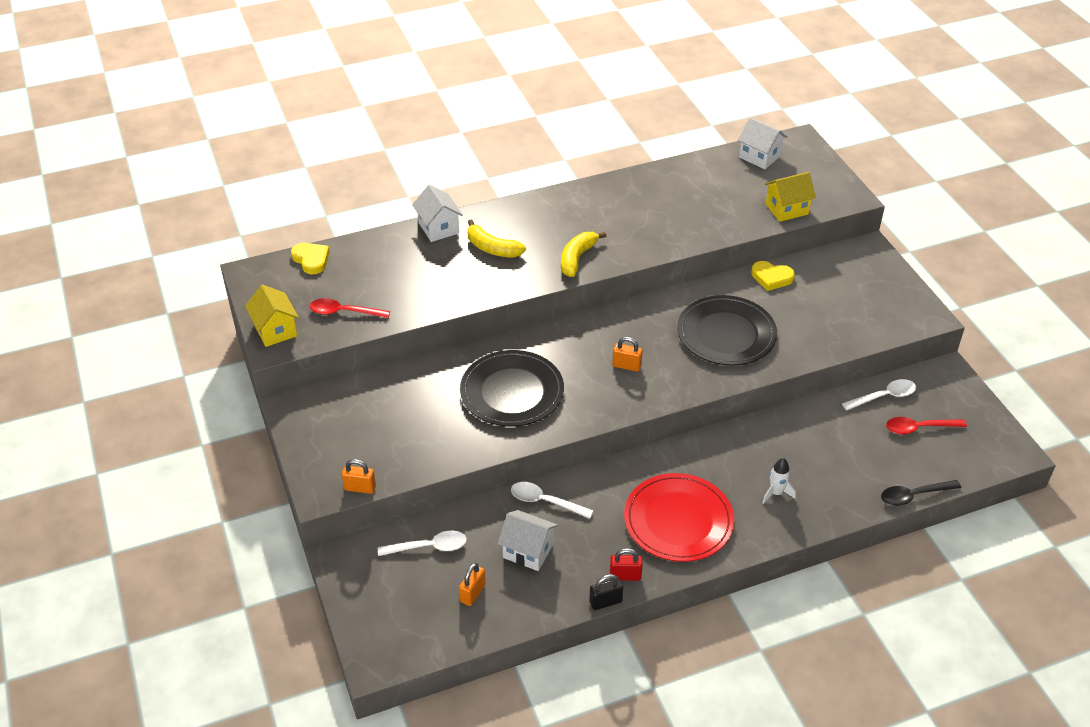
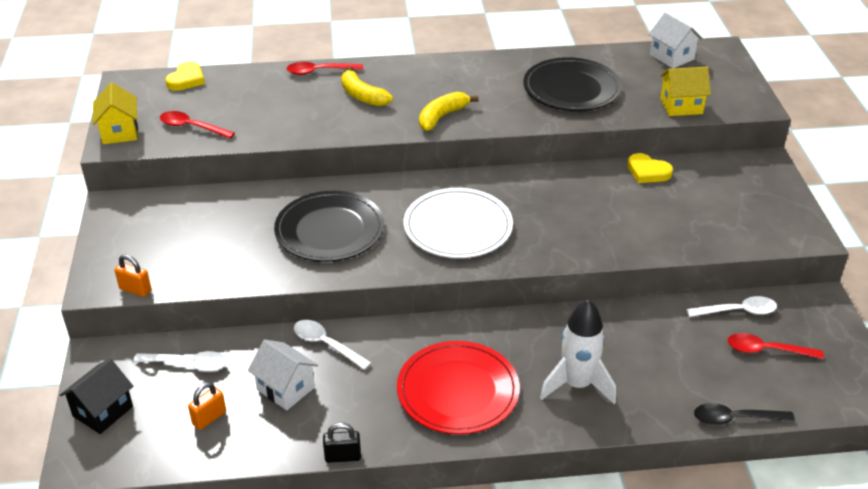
camera: 15 degrees right, 5 degrees down
(311, 260) = (186, 79): yellow heart -> yellow heart turned 45 degrees clockwise
(373, 608) = (103, 411): none -> black house
(438, 228) = (319, 71): white house -> red spoon
(625, 575) = (376, 434): red padlock -> none
(626, 366) = (458, 227): orange padlock -> white plate
(726, 334) = (576, 215): black plate -> black plate (571, 88)
(776, 493) = (577, 385): white rocket -> white rocket, size x1.91

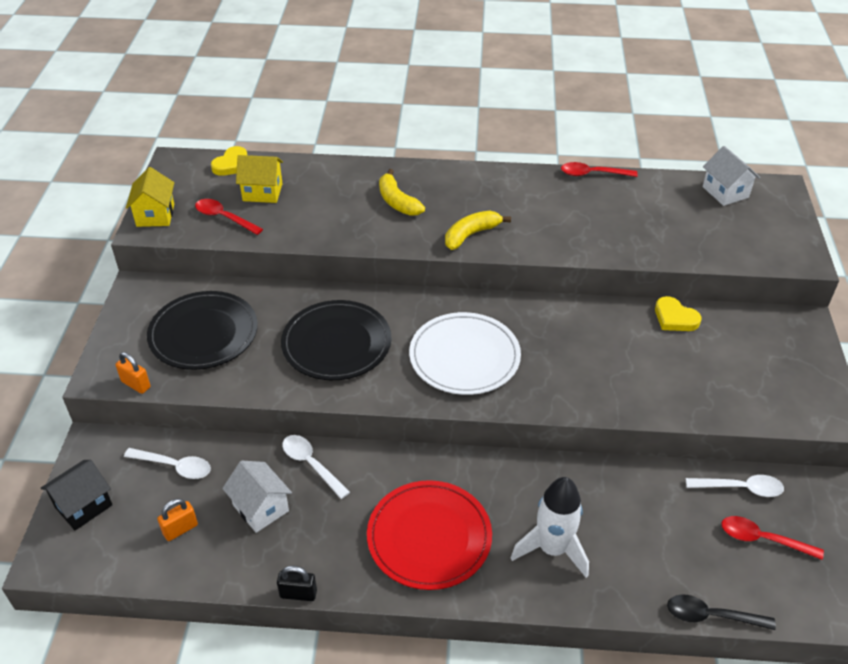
camera: 10 degrees right, 5 degrees up
(319, 71) = (362, 170): red spoon -> red spoon (592, 174)
(571, 88) = (611, 217): black plate -> black plate (203, 333)
(681, 106) = (722, 251): yellow house -> yellow house (262, 192)

